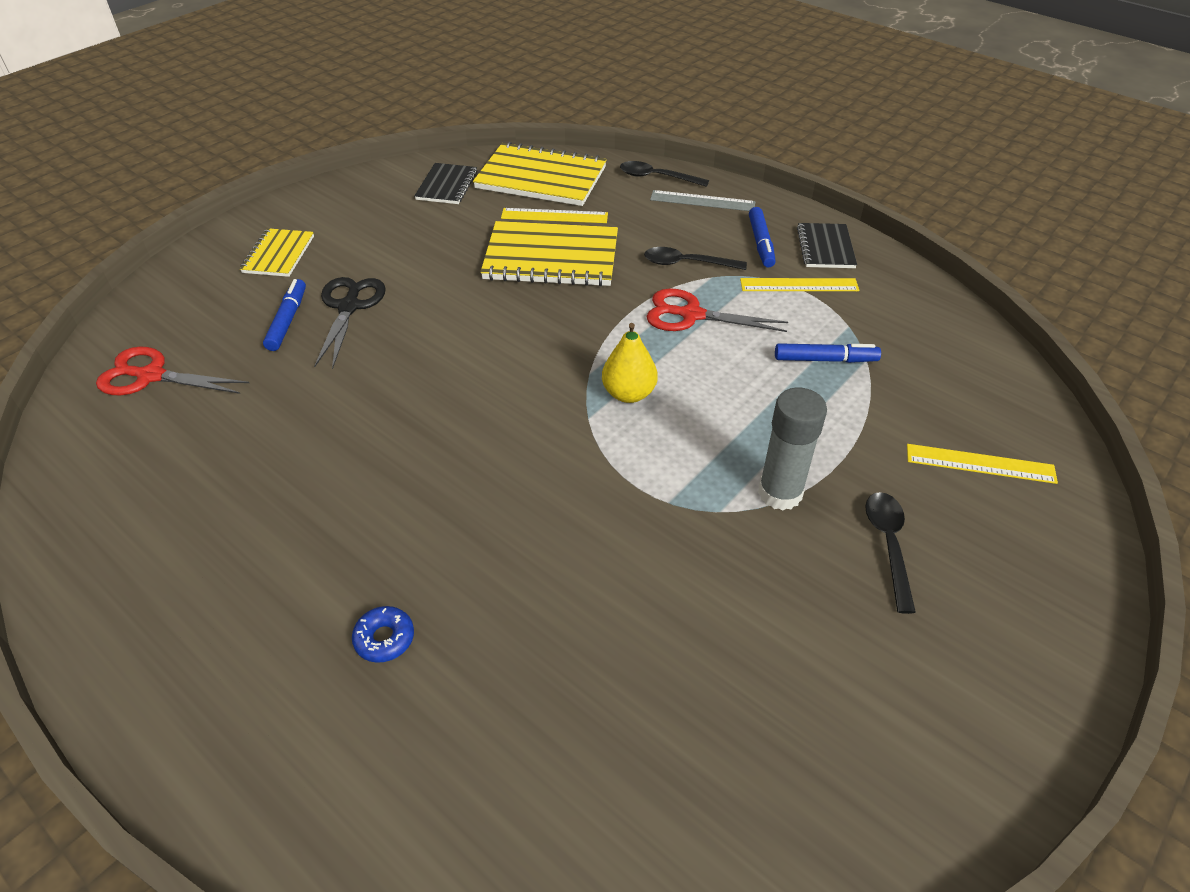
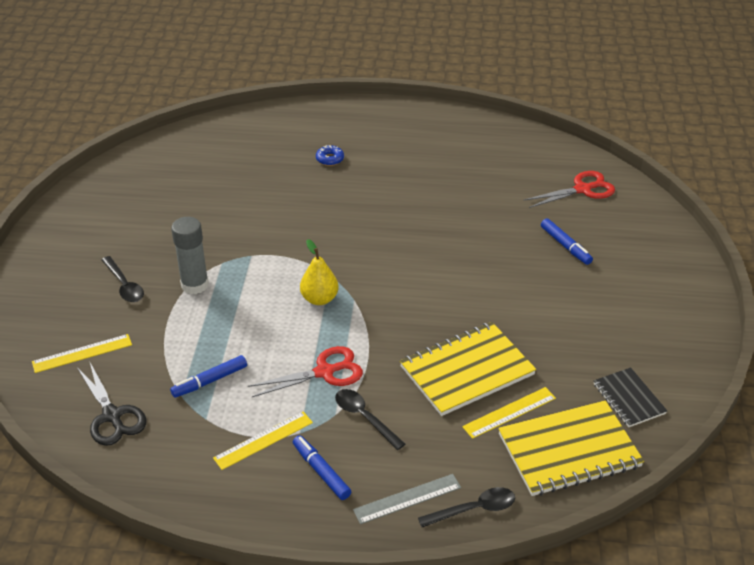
camera: 145 degrees right, 5 degrees down
(278, 254) = (643, 280): yellow notebook -> none
(349, 307) = (545, 270): black scissors -> black scissors (112, 416)
(686, 263) = (364, 417): black spoon -> black spoon turned 105 degrees counterclockwise
(825, 248) = (263, 495): black notebook -> none

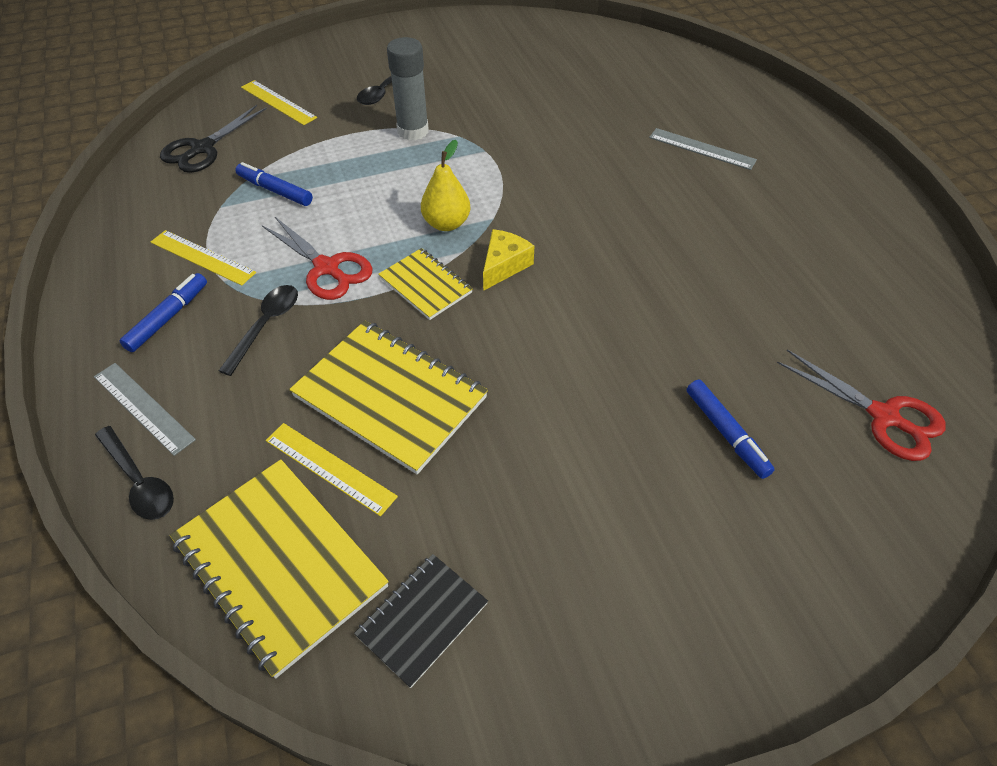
camera: 65 degrees right, 10 degrees up
(330, 159) = (702, 149): blue donut -> grey ruler
(376, 327) = (425, 285): none -> yellow notebook
(381, 285) = (504, 266): none -> yellow cheese
(565, 246) = (726, 433): blue marker -> blue marker turned 60 degrees counterclockwise

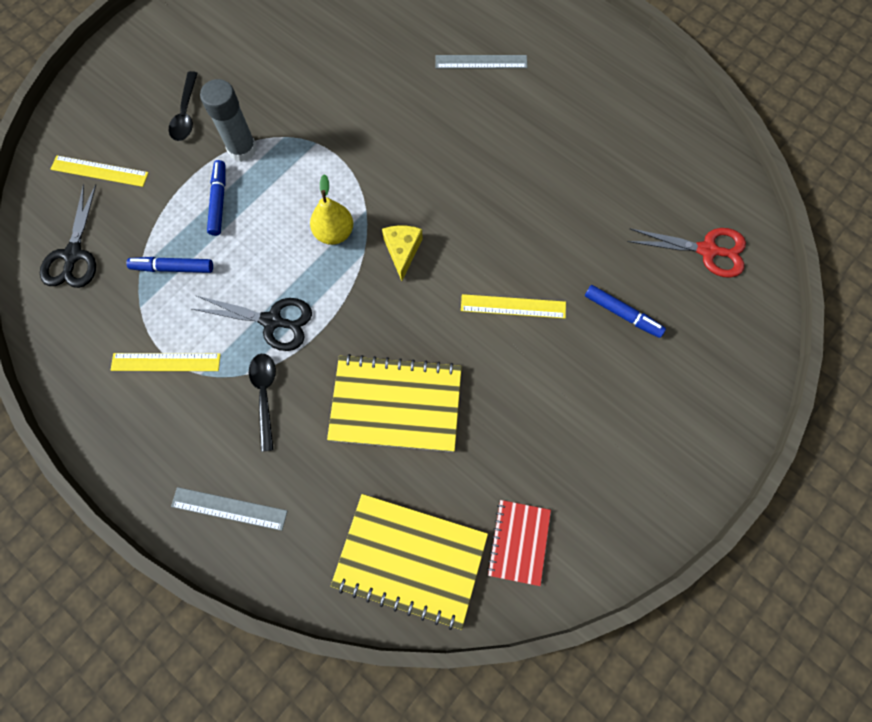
camera: 30 degrees left, 20 degrees up
(139, 482) = (274, 561): black spoon -> none
(168, 317) = (184, 428): blue marker -> blue marker (219, 201)
(327, 268) = (272, 321): red scissors -> black scissors
(330, 468) = (393, 478): yellow ruler -> yellow ruler (513, 306)
(422, 619) = (519, 542): black notebook -> red notebook
(425, 285) = (357, 298): yellow notebook -> none

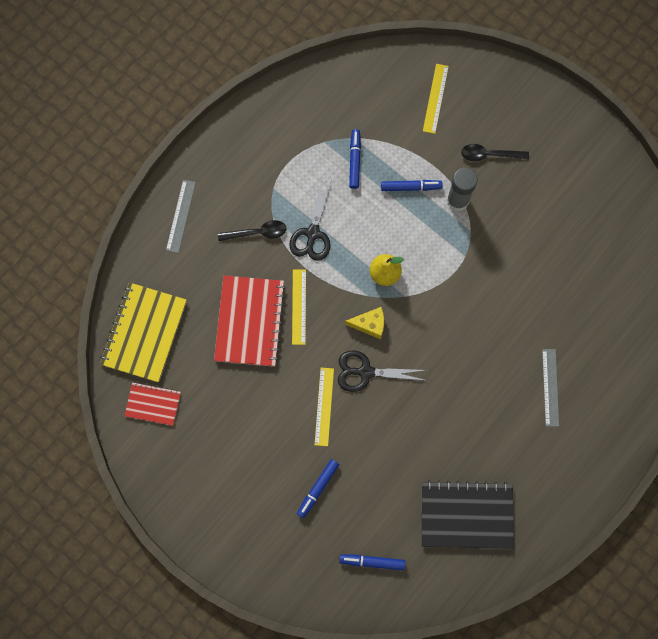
camera: 90 degrees right, 5 degrees up
(73, 255) = (364, 91): black scissors -> black scissors (365, 372)
(166, 362) = (282, 164): yellow ruler -> yellow ruler (298, 307)
(396, 404) = (249, 322): yellow notebook -> red notebook
(638, 148) = (466, 515): none -> black notebook
(707, 250) = (372, 562): red scissors -> blue marker

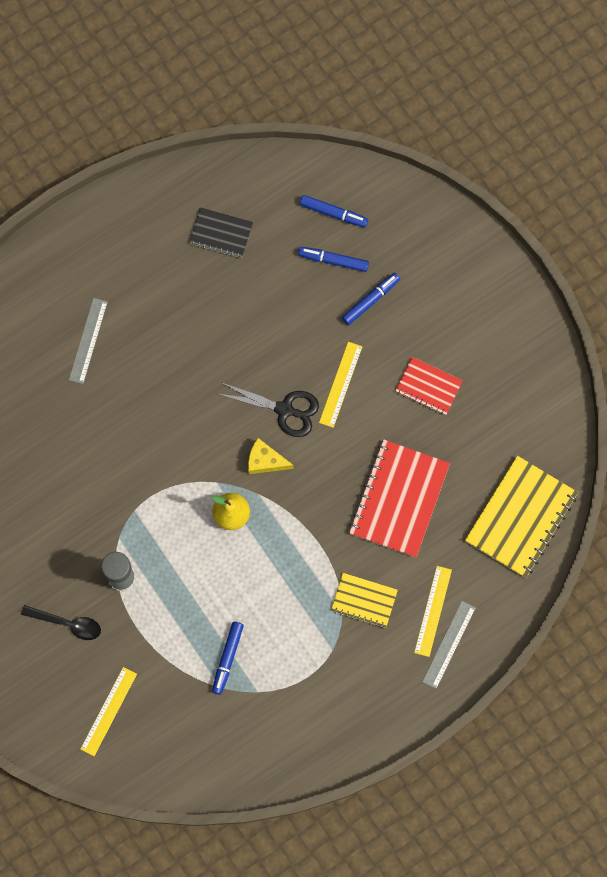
camera: 165 degrees left, 0 degrees up
(153, 404) = (528, 435): red notebook -> red notebook (428, 386)
(257, 232) = (364, 600): black spoon -> yellow notebook
(298, 307) = (339, 501): yellow ruler -> yellow ruler (433, 611)
(312, 233) = (301, 583): black scissors -> none
(411, 187) = (171, 608): blue marker -> blue marker (333, 260)
(466, 515) = (221, 233): black notebook -> black notebook, size x0.56

